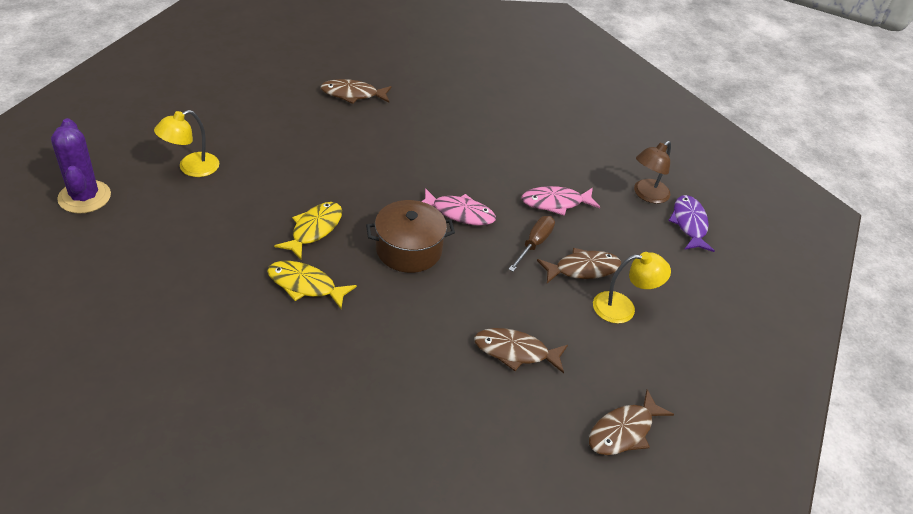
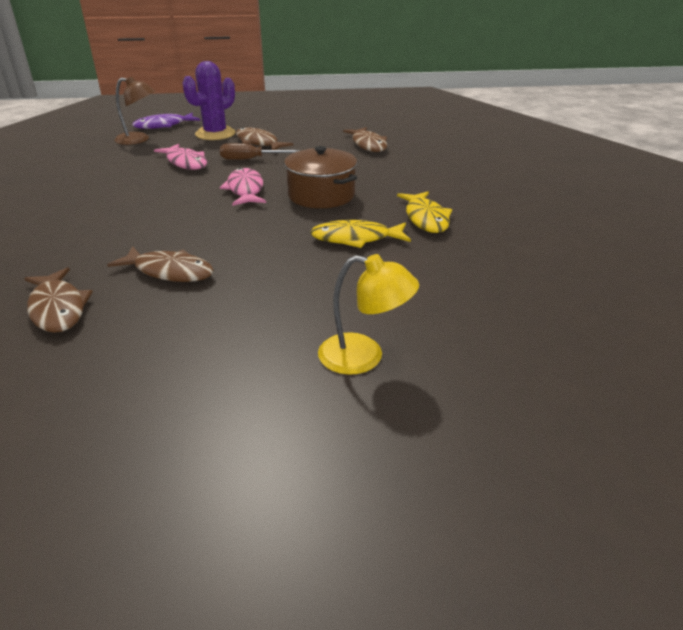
camera: 115 degrees left, 10 degrees down
(84, 197) = (538, 415): purple cactus -> purple cactus (215, 134)
(623, 308) = (282, 129): yellow lamp -> none
(623, 431) = (381, 116): brown fish -> brown fish (169, 272)

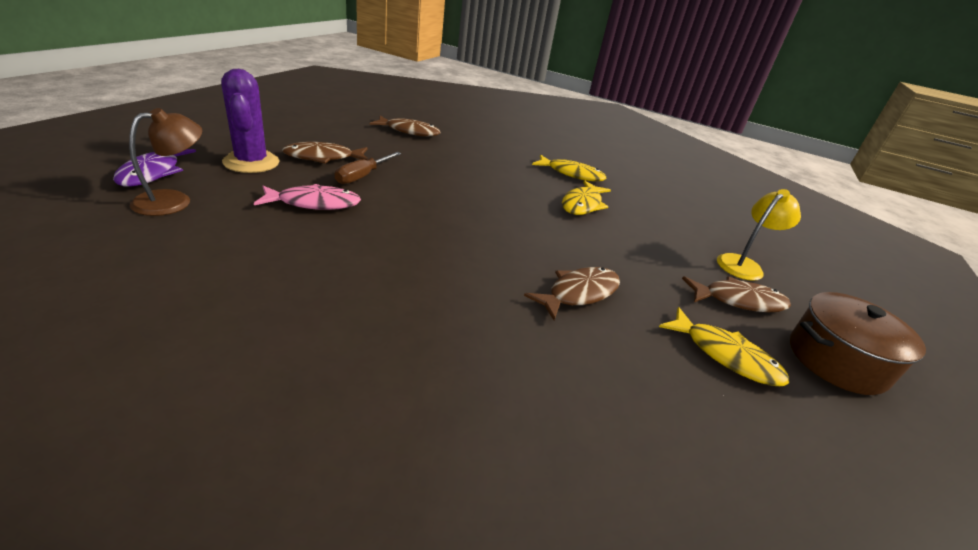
camera: 65 degrees left, 0 degrees up
(58, 309) = (614, 377): brown fish -> brown fish (739, 301)
(133, 361) = (725, 356): none -> yellow fish
(245, 190) = (436, 204): pink fish -> none
(321, 195) = (490, 184): brown pot -> brown pot (836, 360)

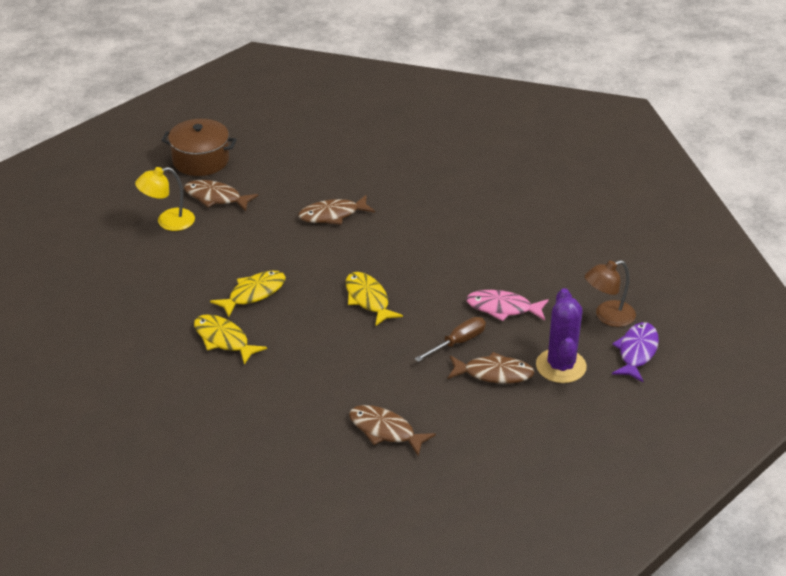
camera: 155 degrees left, 5 degrees up
(725, 356) = (272, 172): yellow fish -> yellow fish (368, 299)

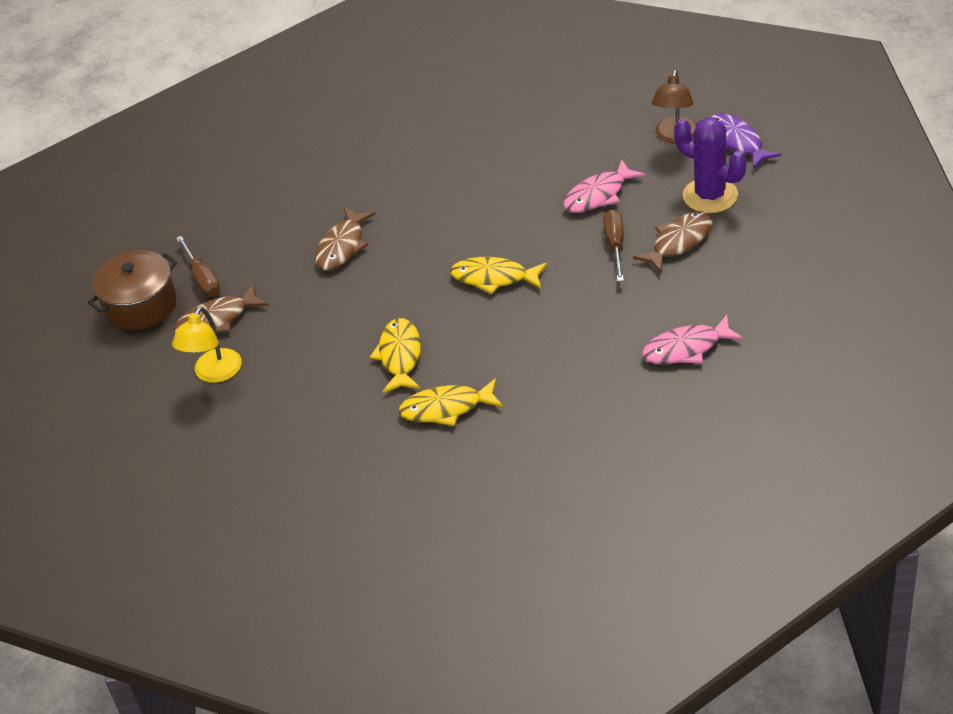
camera: 45 degrees left, 5 degrees up
(247, 172) = (202, 279): none -> brown screwdriver
(385, 431) = (686, 348): brown fish -> pink fish

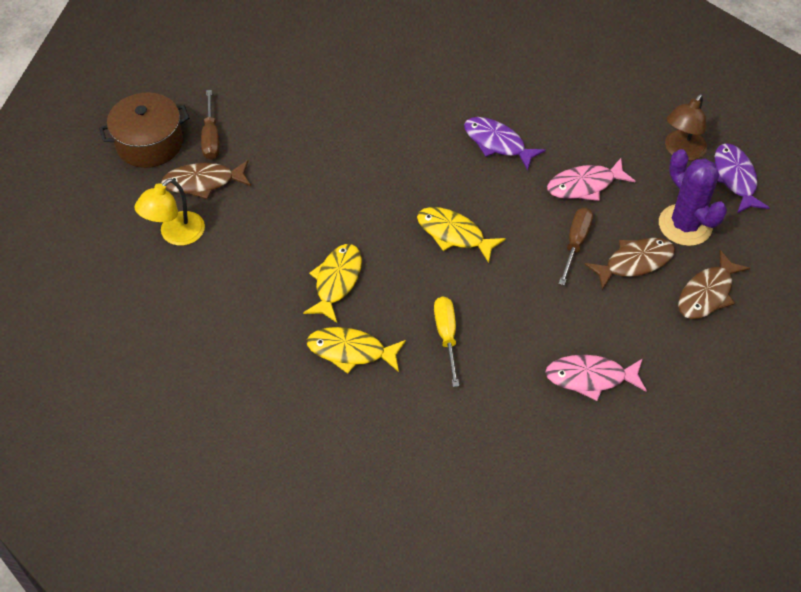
camera: 15 degrees right, 10 degrees up
(342, 246) = (340, 151): brown fish -> brown fish (707, 293)
(495, 188) = (497, 143): none -> purple fish
(532, 363) = (446, 336): none -> yellow screwdriver

